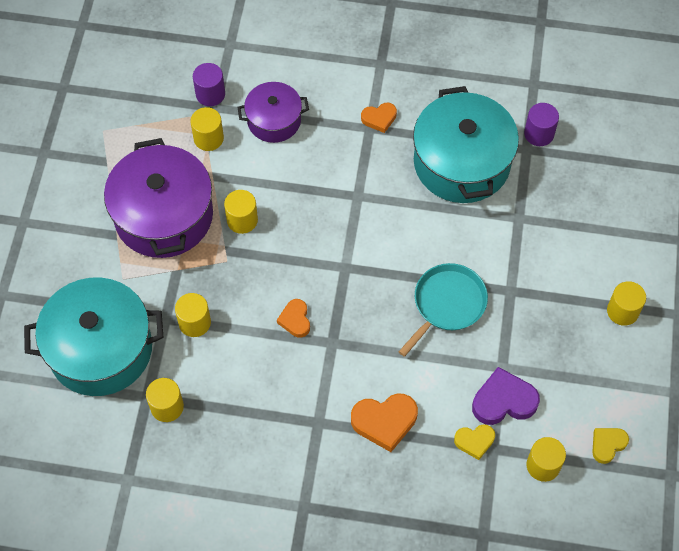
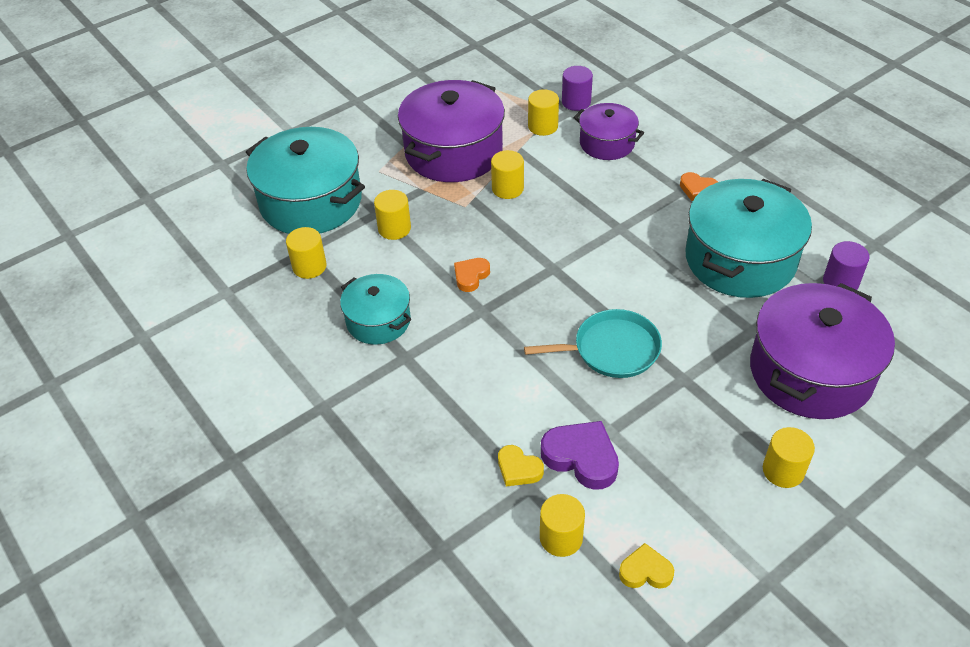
camera: 45 degrees right, 15 degrees down
(269, 409) = (378, 321): none -> turquoise pot
(384, 422) = (458, 396): orange heart -> none
(579, 223) = (811, 372): none -> purple pot

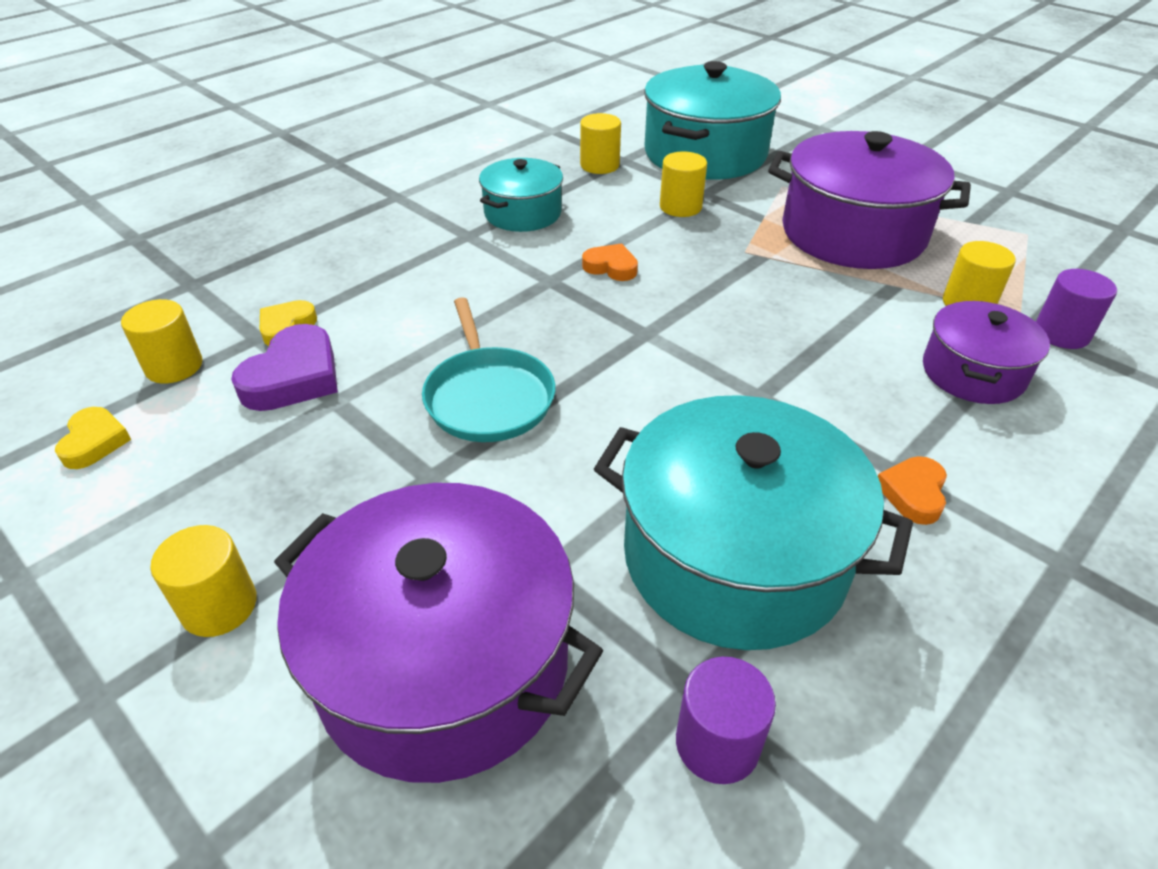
camera: 80 degrees right, 5 degrees down
(507, 188) = (799, 282): yellow cylinder -> none

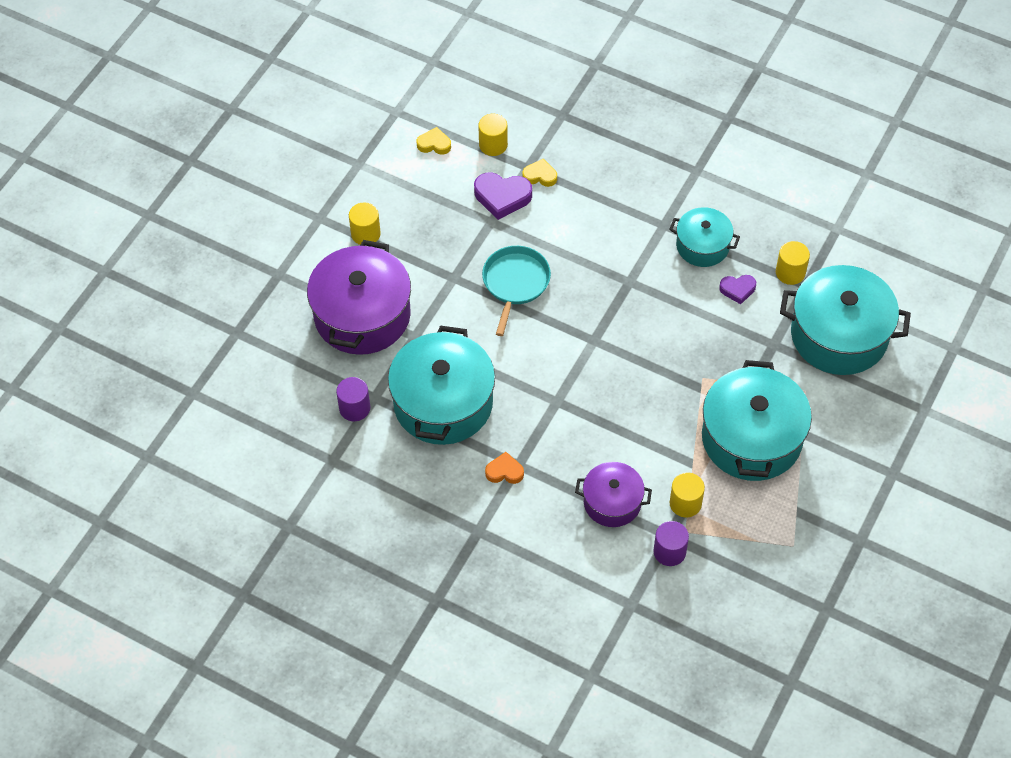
camera: 75 degrees right, 15 degrees up
(94, 442) = (434, 144): yellow heart -> yellow heart turned 150 degrees counterclockwise
(488, 397) = (515, 283): turquoise pan -> turquoise pan turned 135 degrees clockwise
(608, 202) = (737, 289): none -> purple heart
(611, 267) = (656, 309): orange heart -> none
(680, 207) = (747, 333): yellow cylinder -> none
(853, 233) = (751, 438): purple pot -> turquoise pot

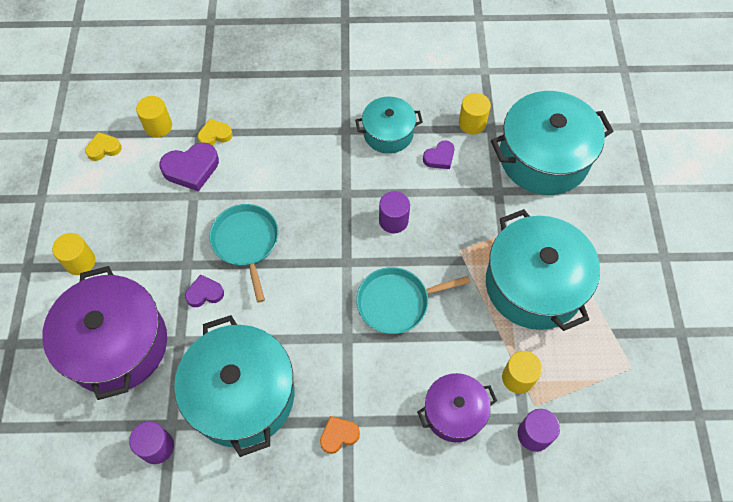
camera: 30 degrees left, 5 degrees up
(456, 308) = (205, 293): none -> purple heart
(617, 394) = (396, 302): none -> turquoise pan
(658, 325) = (393, 220): none -> purple cylinder

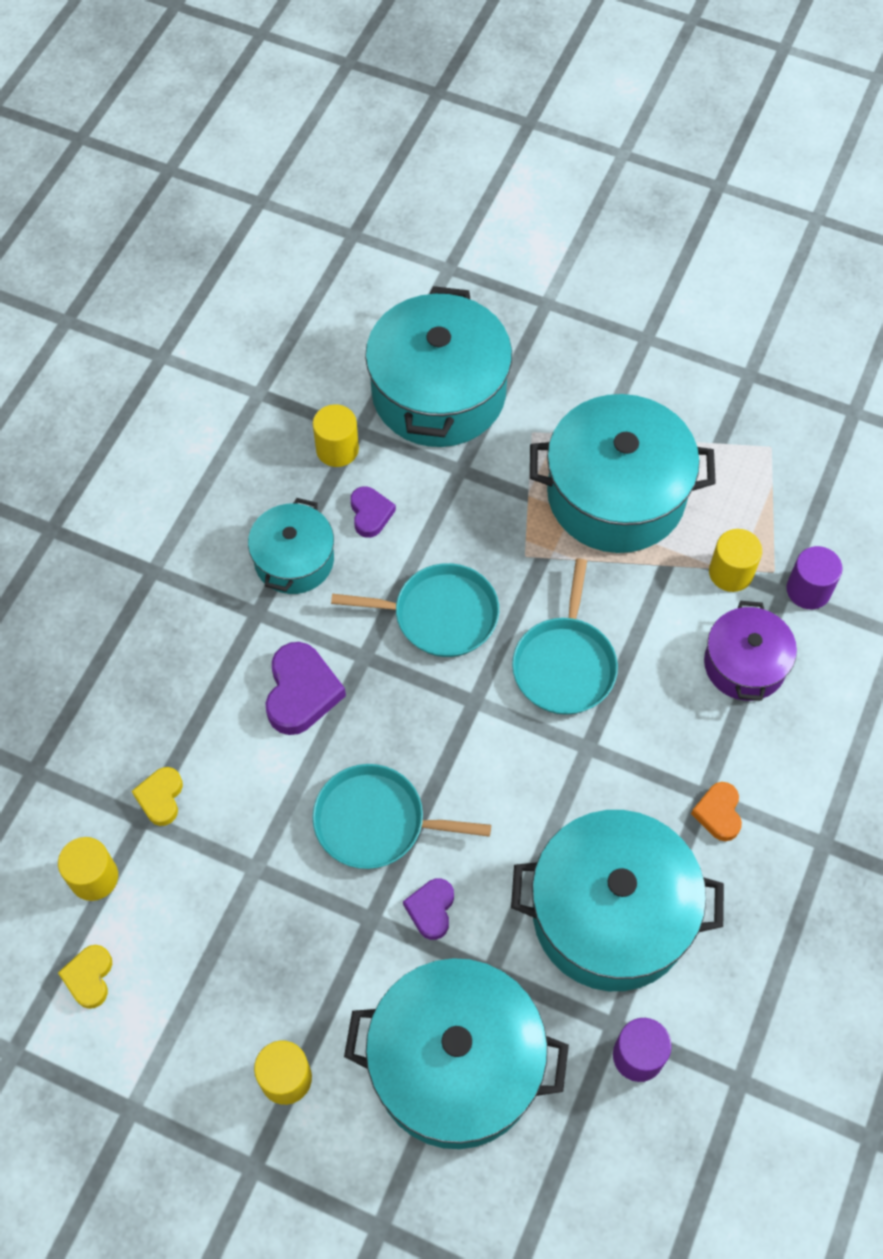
camera: 65 degrees left, 0 degrees up
(117, 344) = (455, 1064): purple pot -> turquoise pot
(191, 169) = (204, 854): purple heart -> purple heart (301, 692)
(393, 220) = (440, 615): purple cylinder -> turquoise pan

